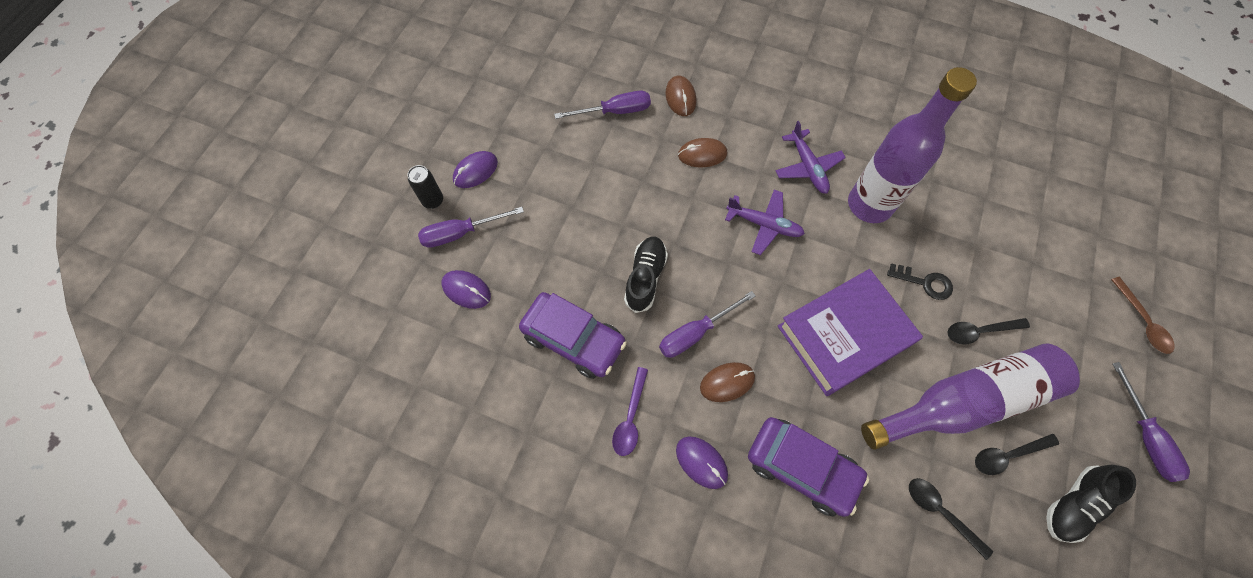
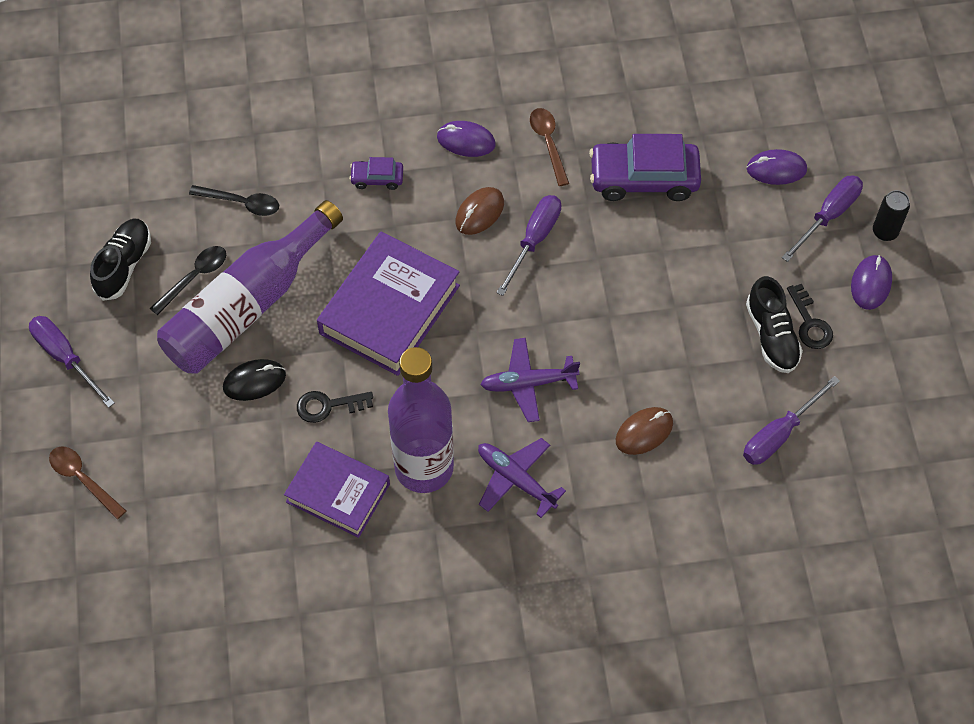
camera: 150 degrees right, 5 degrees down
(539, 167) = (810, 323): none -> black key
(630, 418) = (548, 143): purple spoon -> brown spoon
(645, 278) = (616, 266): black shoe -> black shoe (771, 335)
(680, 97) = (717, 494): brown mouse -> none
(801, 468) = (377, 178): purple car -> purple car, size x0.48
(940, 218) = (338, 493): none -> purple book
(979, 331) = (254, 381): black spoon -> black mouse

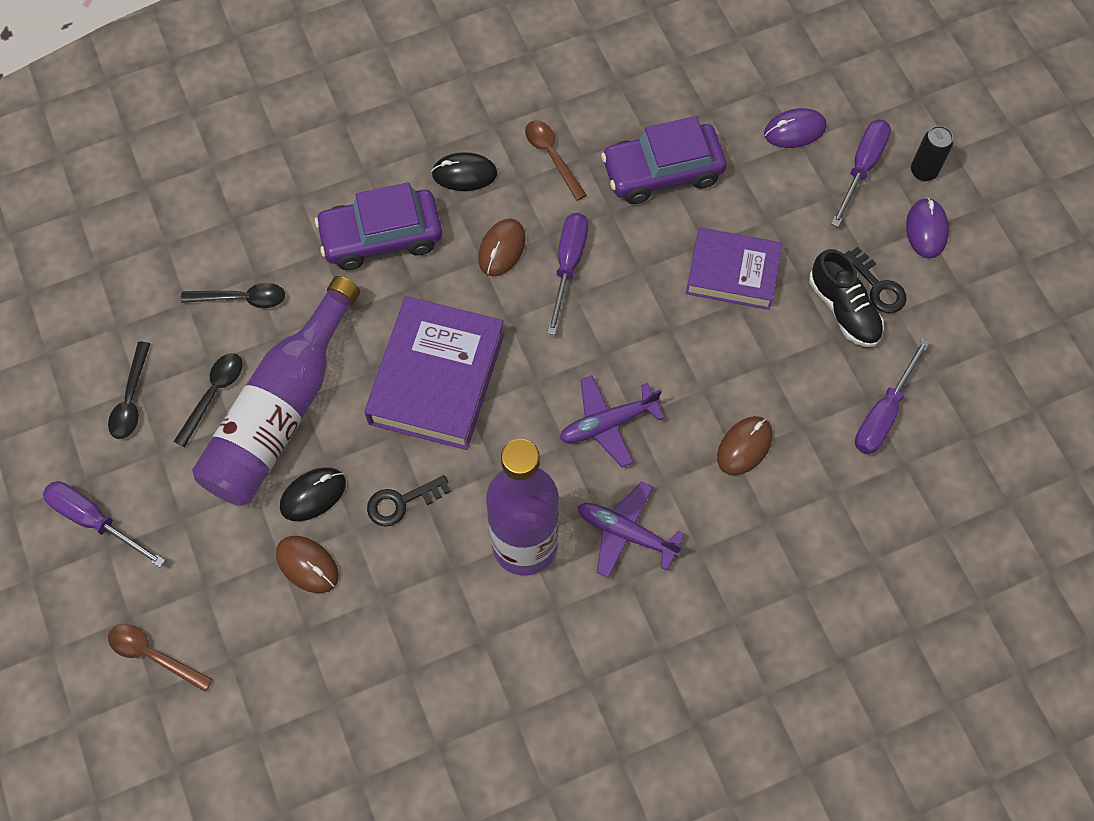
camera: 15 degrees left, 5 degrees up
(124, 265) = (131, 400): black shoe -> black spoon
(233, 438) = (307, 565): none -> brown mouse
(338, 493) = (440, 597): purple book -> purple book (732, 273)
(377, 178) = (381, 237): purple car -> purple car, size x2.07
(466, 141) = (464, 174): purple mouse -> black mouse

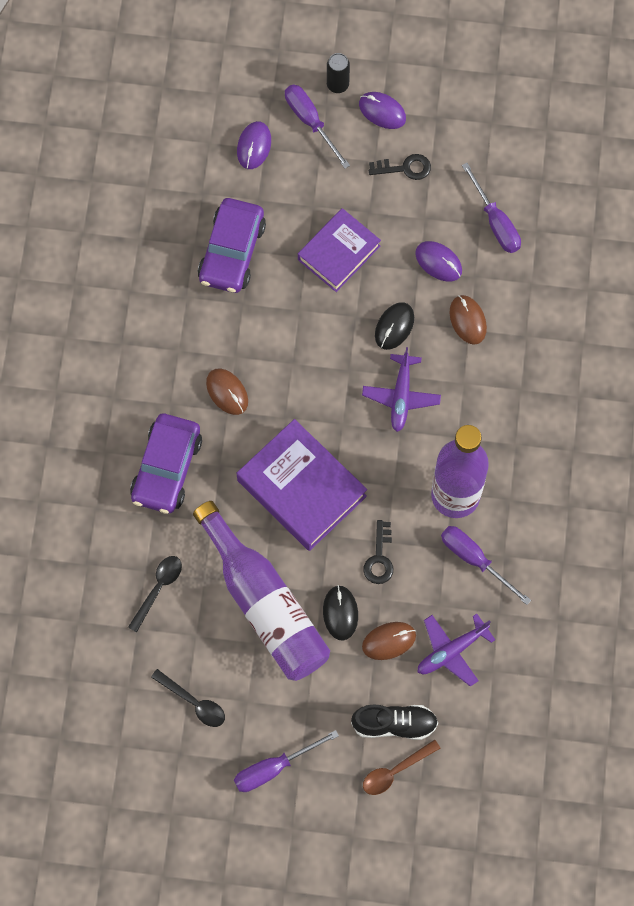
camera: 60 degrees left, 5 degrees up
(214, 394) = (223, 643): black spoon -> none
(464, 174) = (150, 385): black mouse -> black mouse (394, 326)
(551, 156) = (173, 318): brown spoon -> none
(568, 265) = (267, 355): purple screwdriver -> purple screwdriver (475, 559)
(626, 533) = (483, 428): purple plane -> purple plane (451, 651)
(792, 379) = (438, 262): none -> purple mouse
(843, 309) = (408, 200): black shoe -> black shoe (394, 724)

